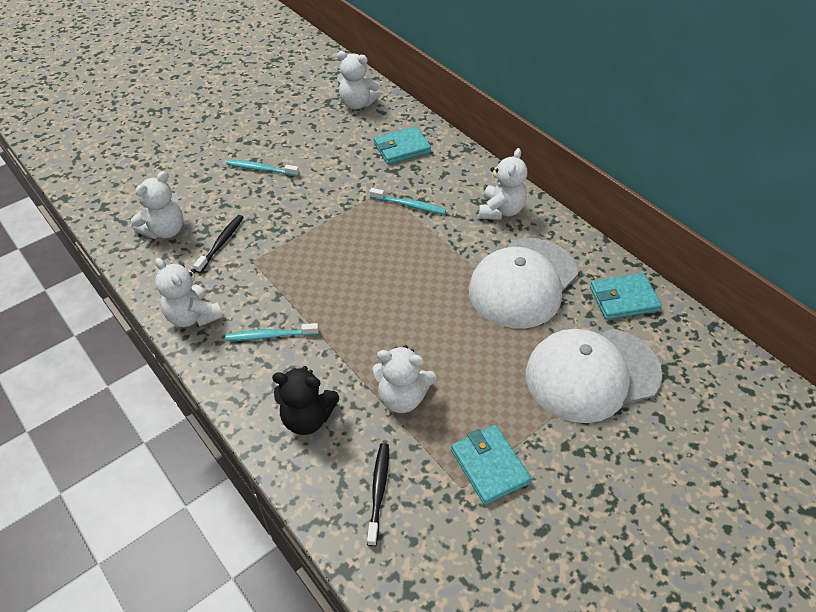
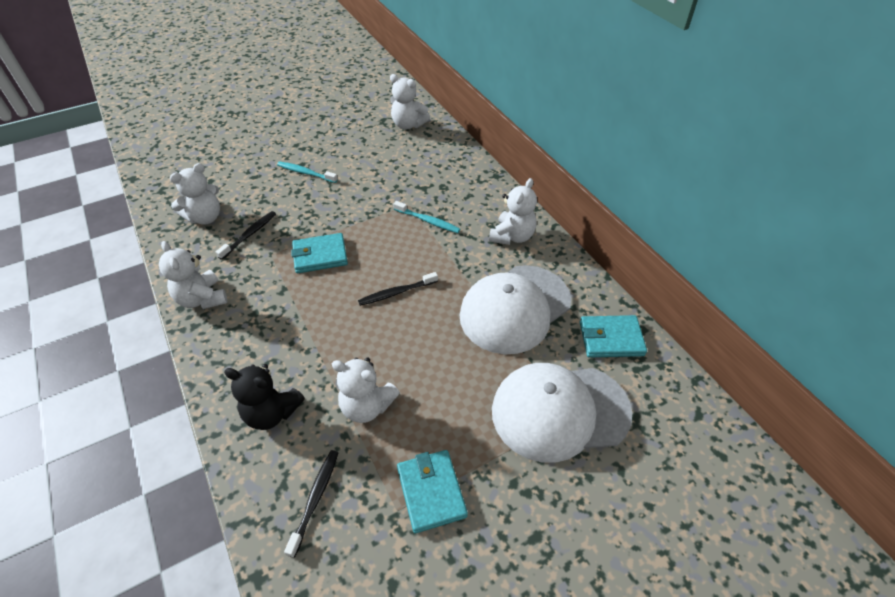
camera: 10 degrees right, 0 degrees up
(270, 336) = (263, 327): turquoise toothbrush -> none
(398, 283) = (396, 293): none -> black toothbrush
(402, 148) = (436, 168): turquoise wallet -> turquoise wallet (320, 255)

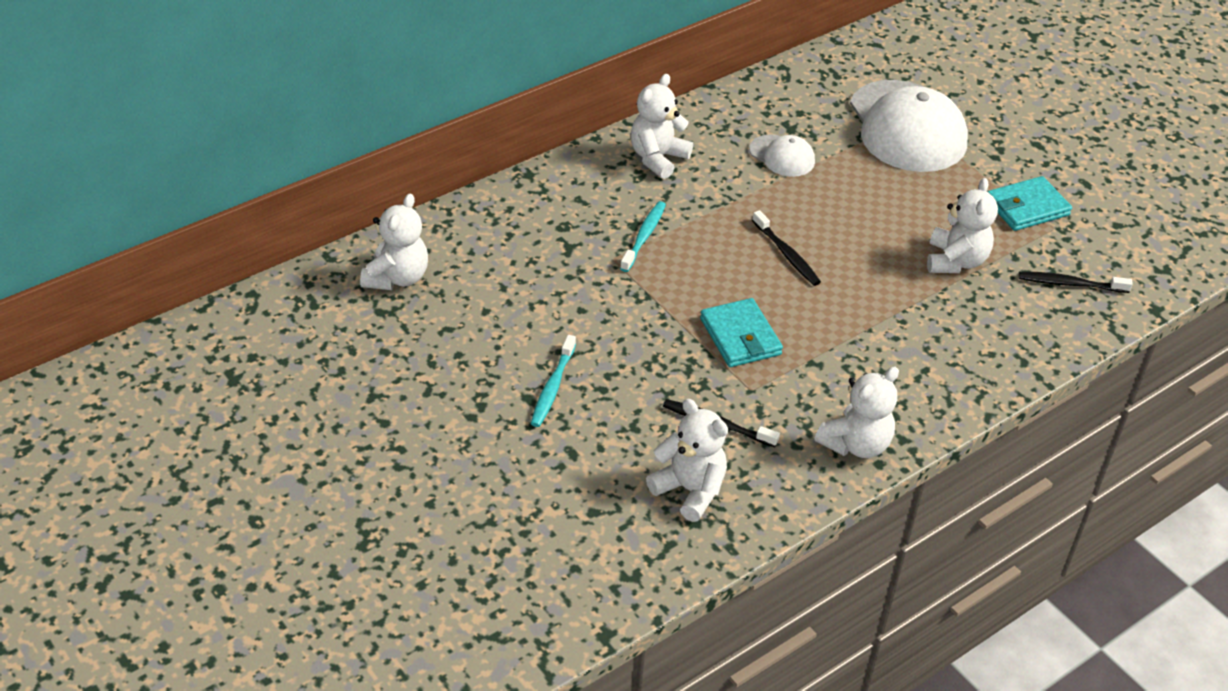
camera: 100 degrees left, 5 degrees down
(271, 412) = (994, 335): black teddy bear -> none
(512, 236) = (657, 158): white teddy bear -> white teddy bear turned 75 degrees counterclockwise
(515, 308) = (782, 156): white cap -> white cap, size x0.48
(611, 338) = (803, 89): turquoise wallet -> none

